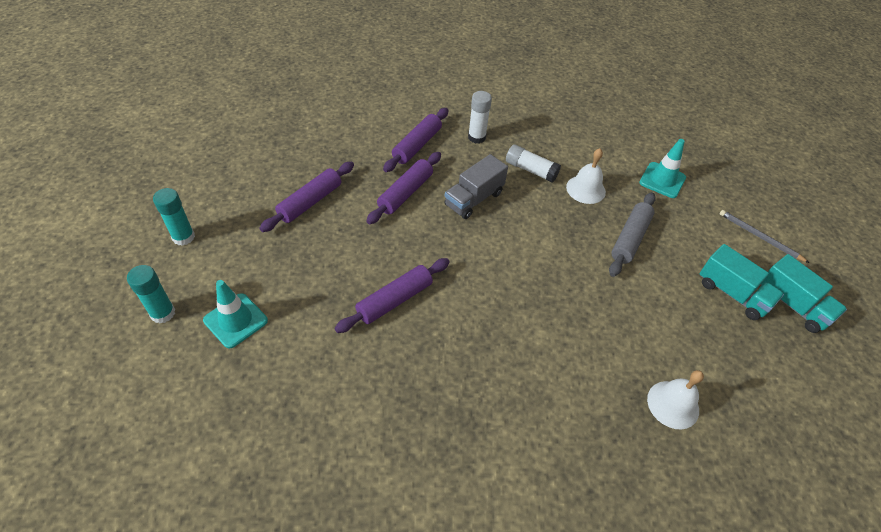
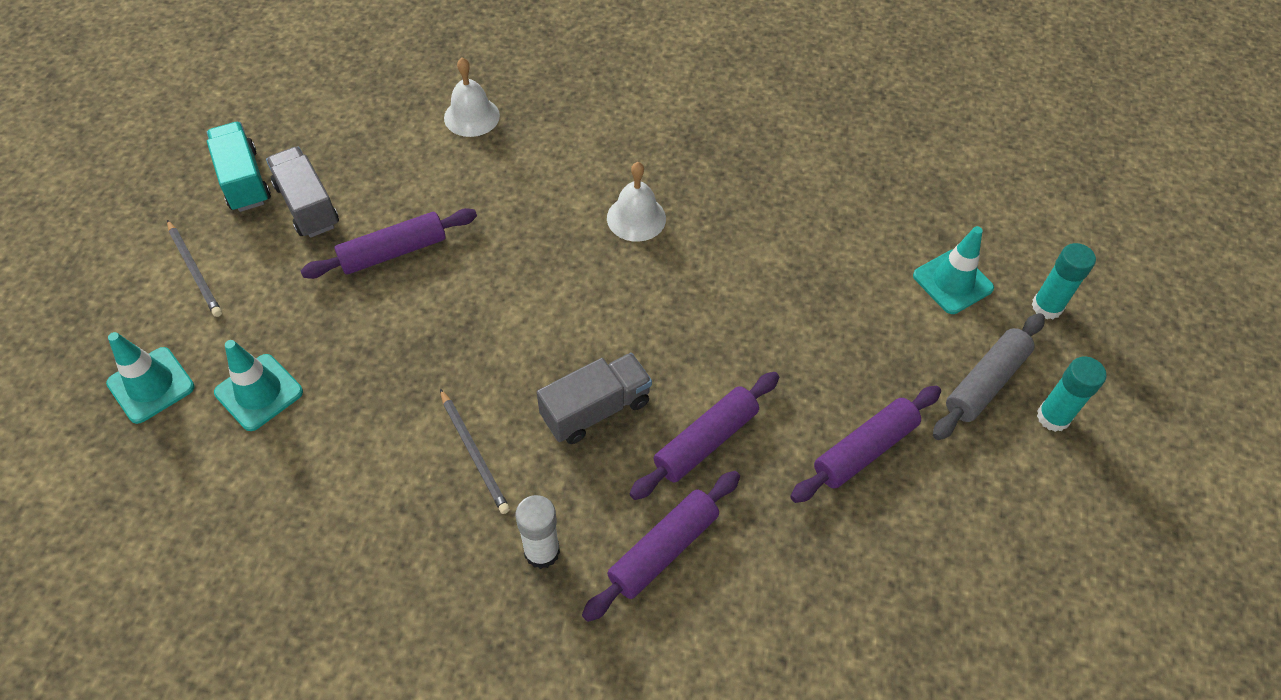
camera: 165 degrees left, 5 degrees up
(394, 300) = (750, 273): purple rolling pin -> purple rolling pin (393, 252)
(531, 170) = (474, 453): white glue stick -> grey pencil
(585, 189) = (401, 397): white bell -> white bell (636, 218)
(630, 239) = (388, 300): grey rolling pin -> grey rolling pin (985, 382)
(720, 175) = (151, 385): none -> turquoise traffic cone
(732, 293) = (307, 206): turquoise truck -> grey truck

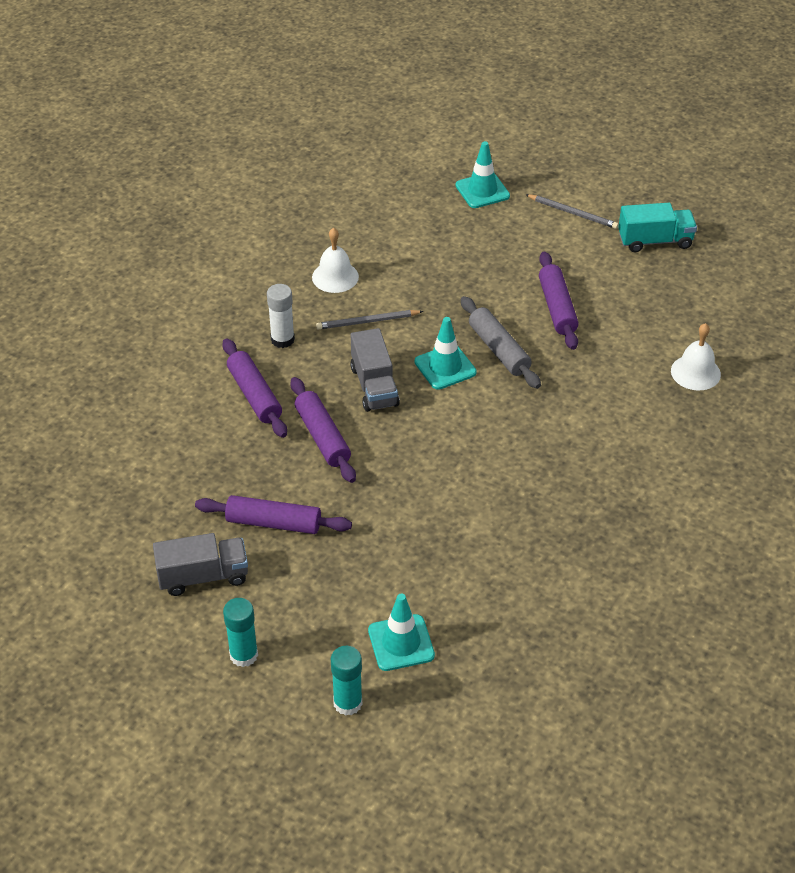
camera: 110 degrees right, 10 degrees down
(195, 270) = (573, 213): grey pencil -> grey pencil turned 135 degrees counterclockwise
(259, 392) = (457, 234): turquoise traffic cone -> turquoise traffic cone (445, 367)
(307, 206) = (618, 270): grey truck -> grey truck (203, 576)
(636, 218) = (546, 450): white bell -> white bell (335, 277)
(864, 450) = (273, 523): purple rolling pin -> purple rolling pin turned 60 degrees counterclockwise
(985, 382) = (294, 623): grey rolling pin -> grey rolling pin (499, 350)

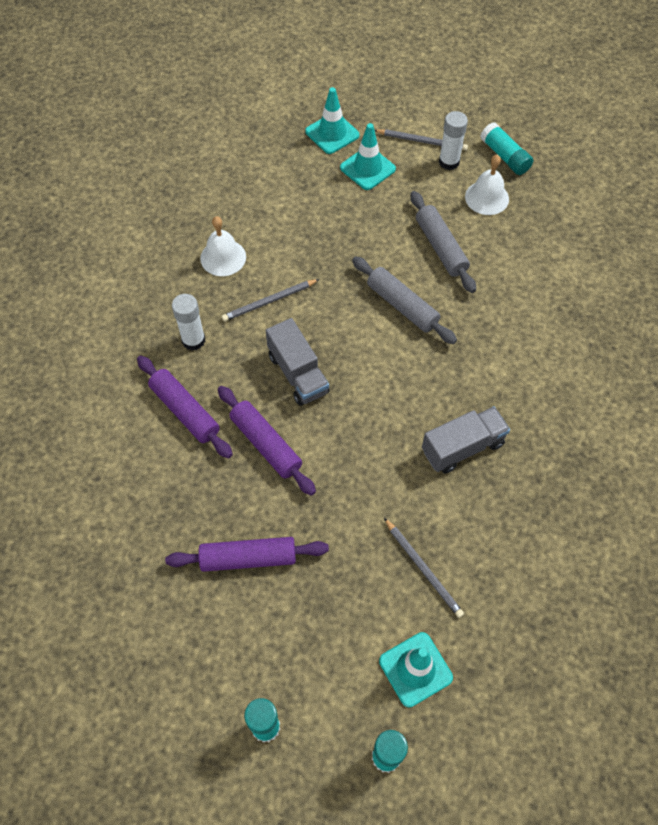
camera: 15 degrees left, 15 degrees up
(203, 576) = (197, 641): grey truck -> grey truck (462, 447)
(438, 567) = (423, 569): none -> grey pencil
(445, 367) = (358, 337): turquoise traffic cone -> turquoise traffic cone (367, 168)
(557, 307) = (440, 247): purple rolling pin -> grey rolling pin
(594, 236) = (449, 162): none -> white glue stick
(655, 241) = (504, 156): turquoise truck -> turquoise glue stick
(695, 372) = (587, 291): white bell -> white bell (487, 197)

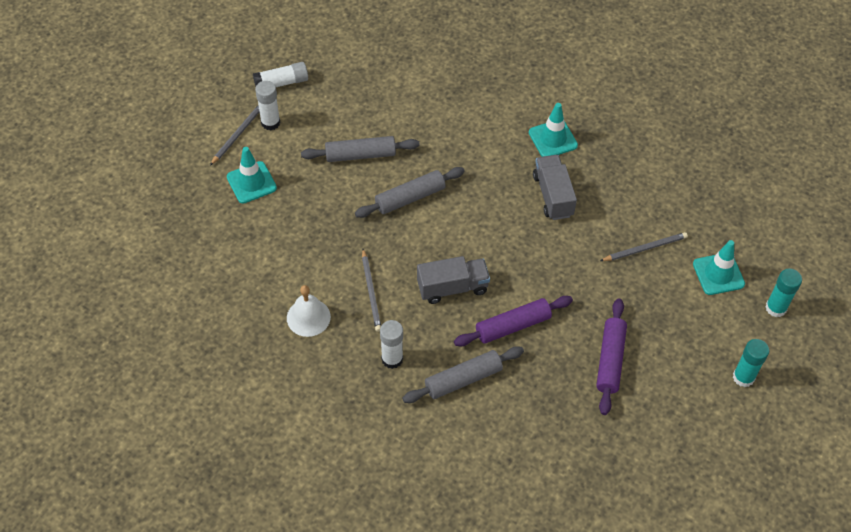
camera: 75 degrees left, 5 degrees down
(185, 411) = (463, 379): purple rolling pin -> grey rolling pin
(332, 133) = (197, 198): turquoise traffic cone -> turquoise traffic cone (553, 139)
(487, 197) = (321, 108): white bell -> none
(504, 156) = (281, 83): turquoise glue stick -> white glue stick

